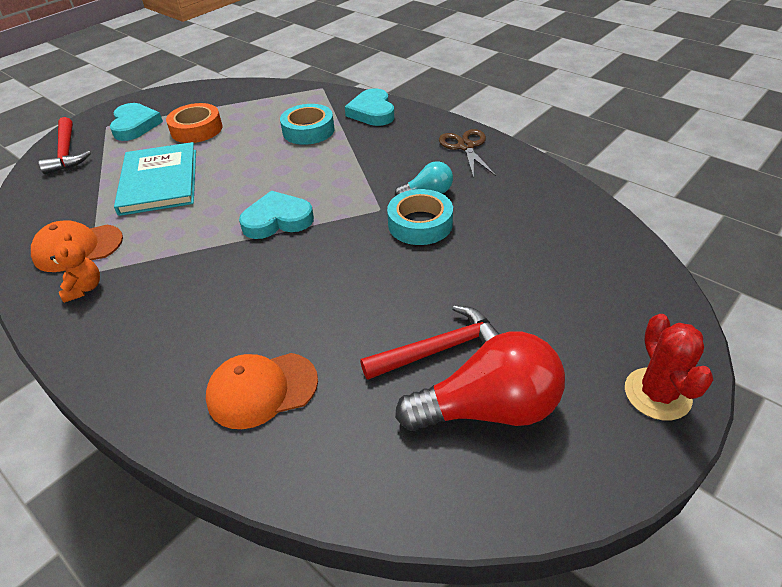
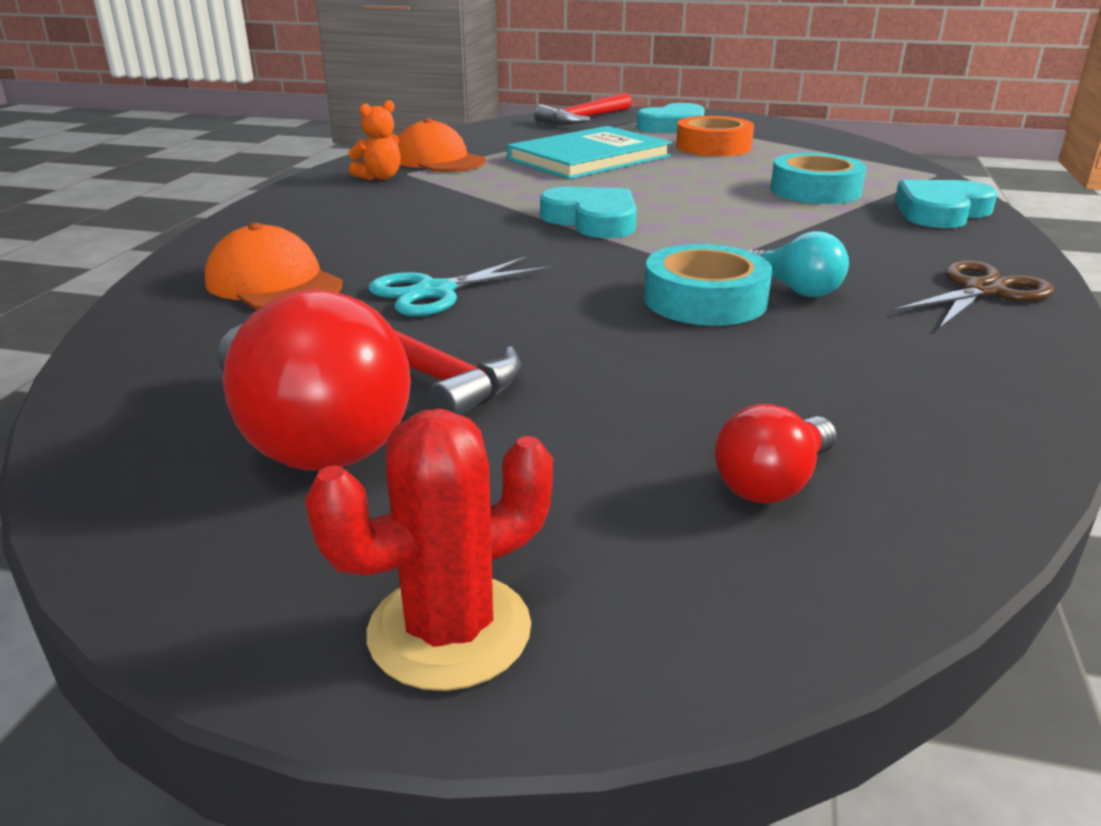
camera: 60 degrees right, 15 degrees down
(336, 316) = (435, 292): none -> turquoise scissors
(591, 273) = (772, 483): none -> red light bulb

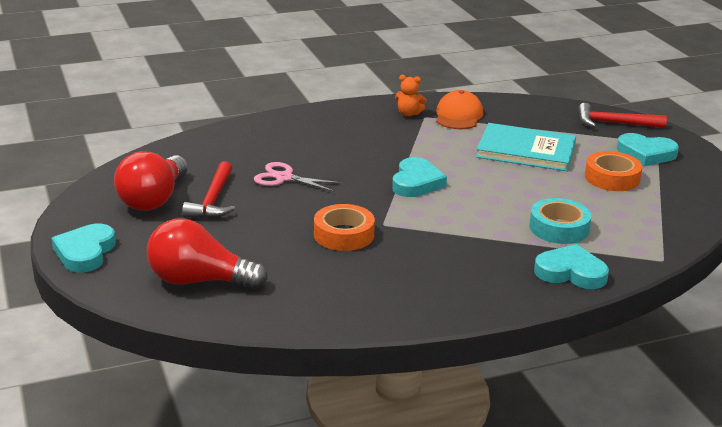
camera: 55 degrees right, 0 degrees up
(274, 283) = (255, 146): orange cap -> none
(435, 292) = (284, 178): turquoise scissors -> pink scissors
(449, 630) = (85, 252): red cactus -> turquoise heart
(705, 300) = (344, 234): turquoise tape -> orange tape
(772, 483) = (199, 281): red light bulb -> red light bulb, size x1.90
(795, 289) = (383, 252): turquoise light bulb -> none
(983, 291) = (441, 300): brown scissors -> none

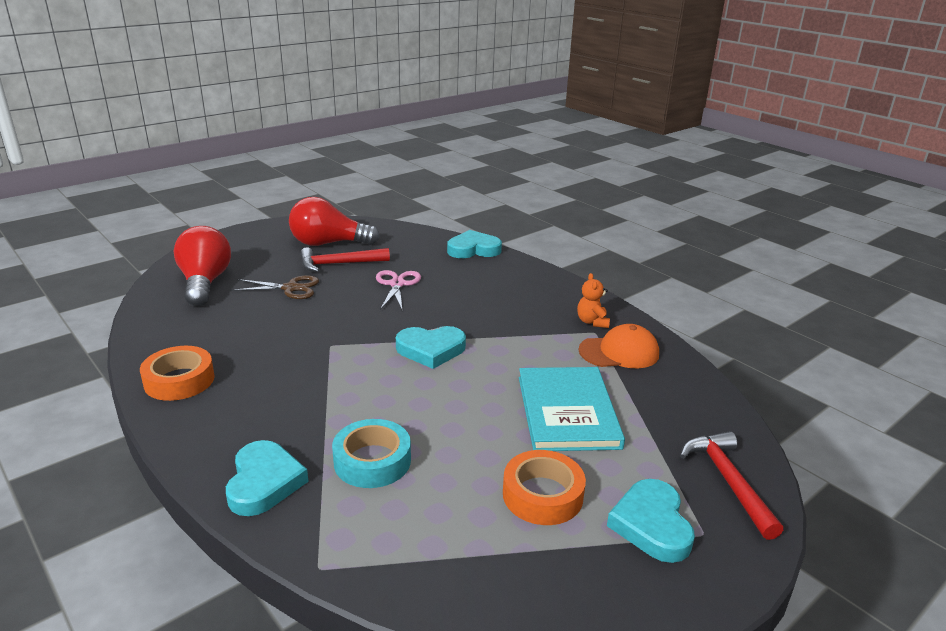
camera: 70 degrees right, 0 degrees up
(85, 252) = (238, 238): turquoise heart -> turquoise heart (473, 249)
(252, 232) = (291, 288): none -> brown scissors
(344, 234) = (302, 329): orange tape -> orange tape (179, 380)

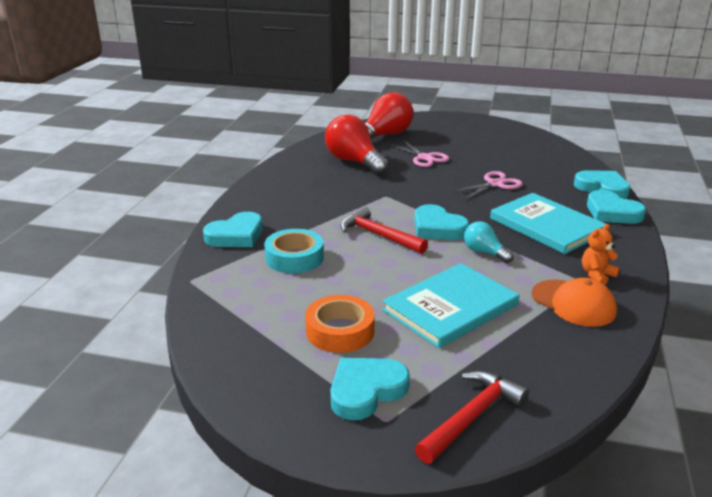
camera: 55 degrees right, 0 degrees up
(179, 380) = (287, 175): orange tape -> none
(291, 288) = (424, 158): brown scissors -> pink scissors
(328, 243) = (499, 143): red light bulb -> red light bulb (354, 162)
(339, 264) = (481, 157): red hammer -> red hammer (378, 235)
(497, 301) = (546, 226): none -> turquoise book
(501, 349) = (484, 252): none -> turquoise light bulb
(513, 266) = (612, 212): none -> turquoise heart

